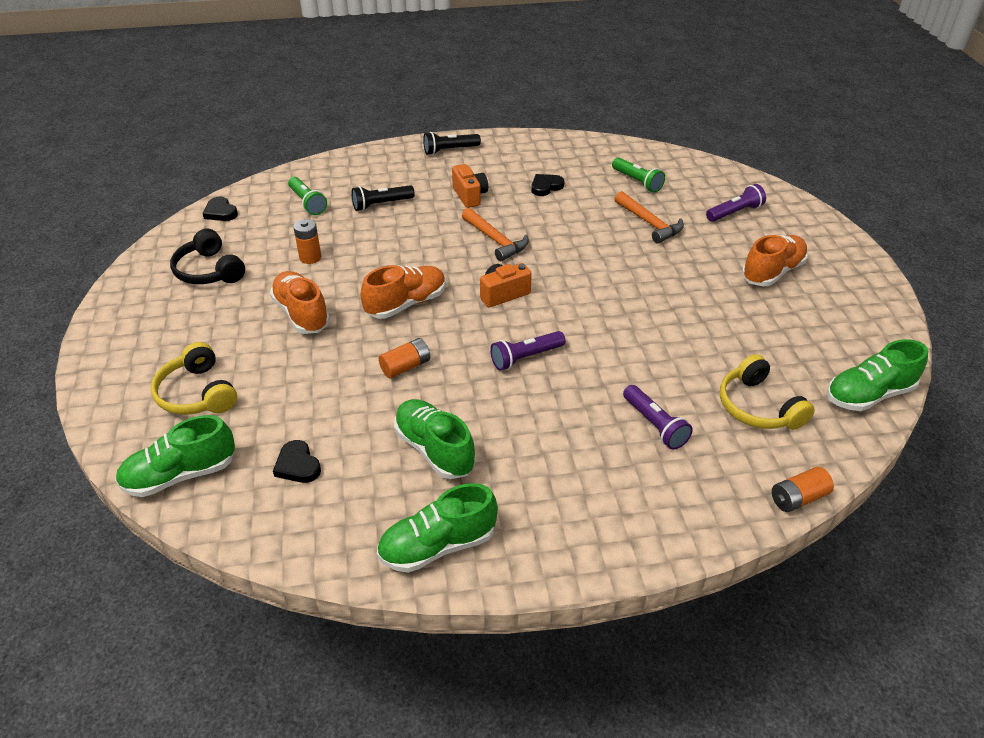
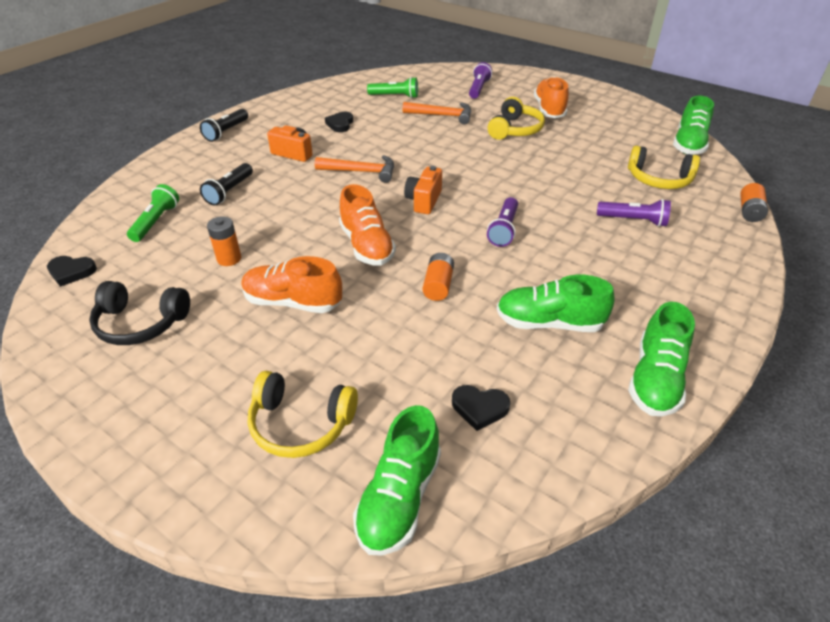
camera: 45 degrees left, 0 degrees up
(307, 203) = (156, 222): green flashlight -> green flashlight turned 90 degrees counterclockwise
(406, 304) = (366, 245): orange shoe -> orange shoe turned 150 degrees clockwise
(697, 274) = (515, 130): none -> yellow headphones

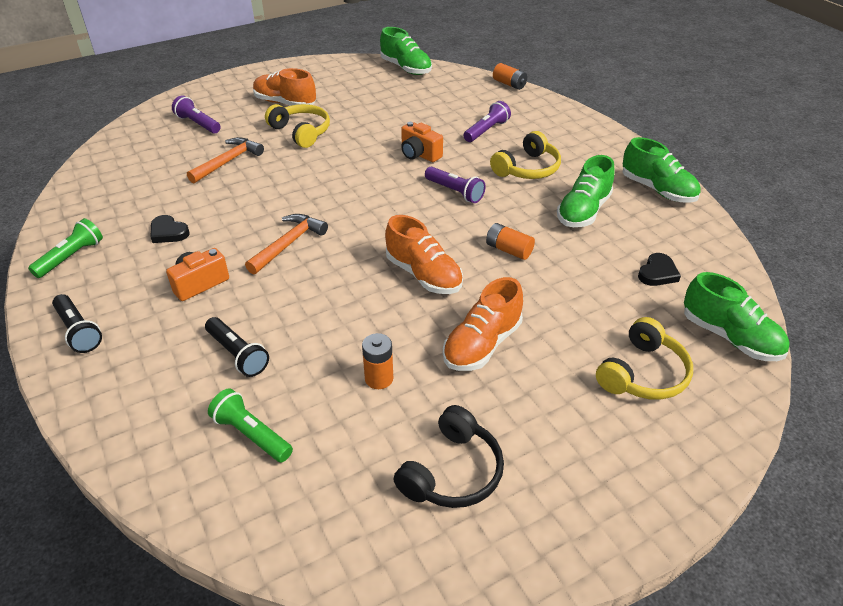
camera: 65 degrees left, 0 degrees up
(71, 272) = (306, 537): black heart -> none
(366, 245) = (423, 275): orange shoe -> orange shoe turned 45 degrees clockwise
(395, 96) = (148, 178): green flashlight -> green flashlight (71, 257)
(424, 201) = (377, 220): orange camera -> orange camera (419, 154)
(658, 179) = (442, 99): yellow headphones -> yellow headphones (527, 168)

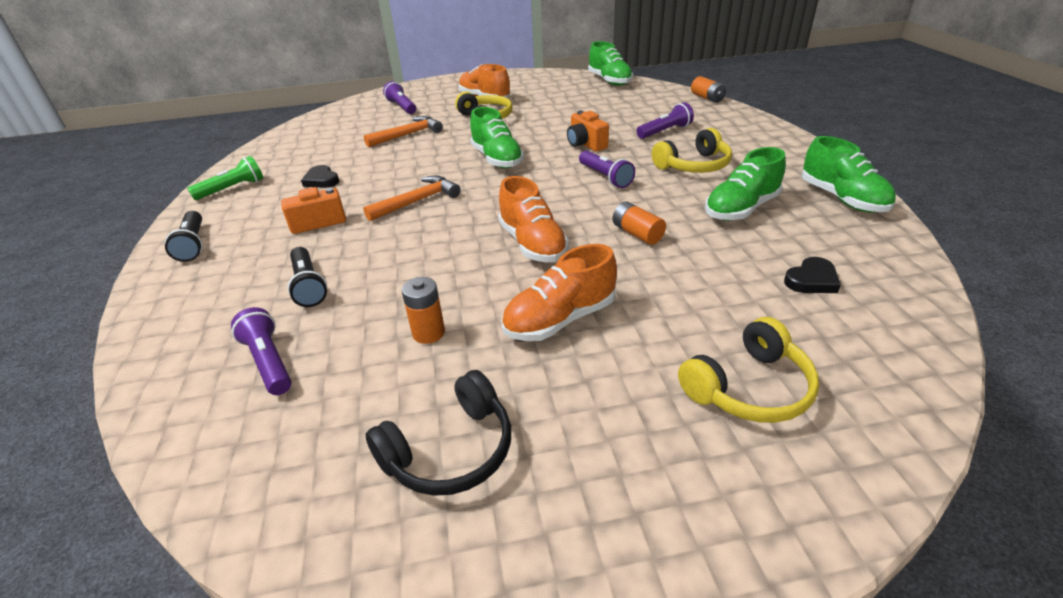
camera: 20 degrees right, 5 degrees down
(251, 434) = (269, 362): green flashlight -> purple flashlight
(729, 337) = (891, 367): green shoe -> green shoe (497, 159)

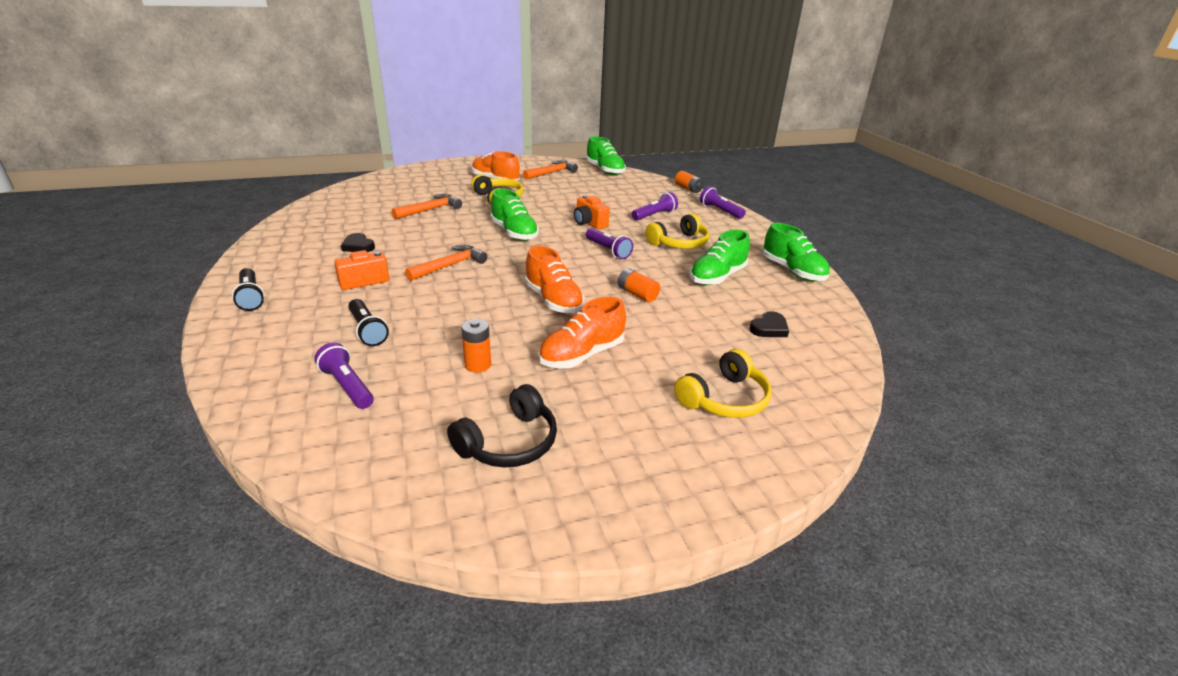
camera: 10 degrees left, 5 degrees down
(232, 189) = (274, 251): green flashlight -> none
(402, 107) = (420, 185): purple flashlight -> purple flashlight (720, 211)
(548, 86) = (551, 173): none -> orange hammer

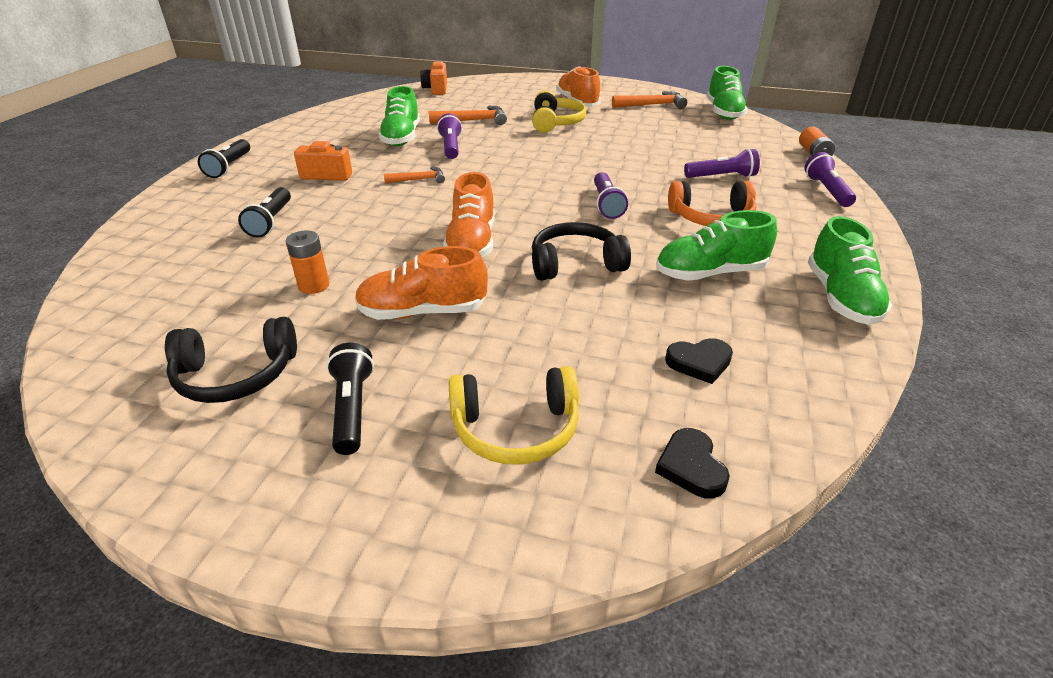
camera: 35 degrees right, 5 degrees up
(347, 386) = (190, 267): purple flashlight -> purple flashlight (451, 147)
(358, 246) = (365, 142): black heart -> black heart (691, 467)
(450, 265) = (419, 179): orange hammer -> orange hammer, size x0.64
(514, 233) = (525, 161): green shoe -> green shoe (401, 137)
(589, 223) = (624, 169): orange camera -> orange camera (436, 89)
(619, 428) = (352, 409): none -> black flashlight
(637, 294) = (575, 264): orange battery -> black headphones
(679, 243) = (711, 218): yellow headphones -> orange headphones

